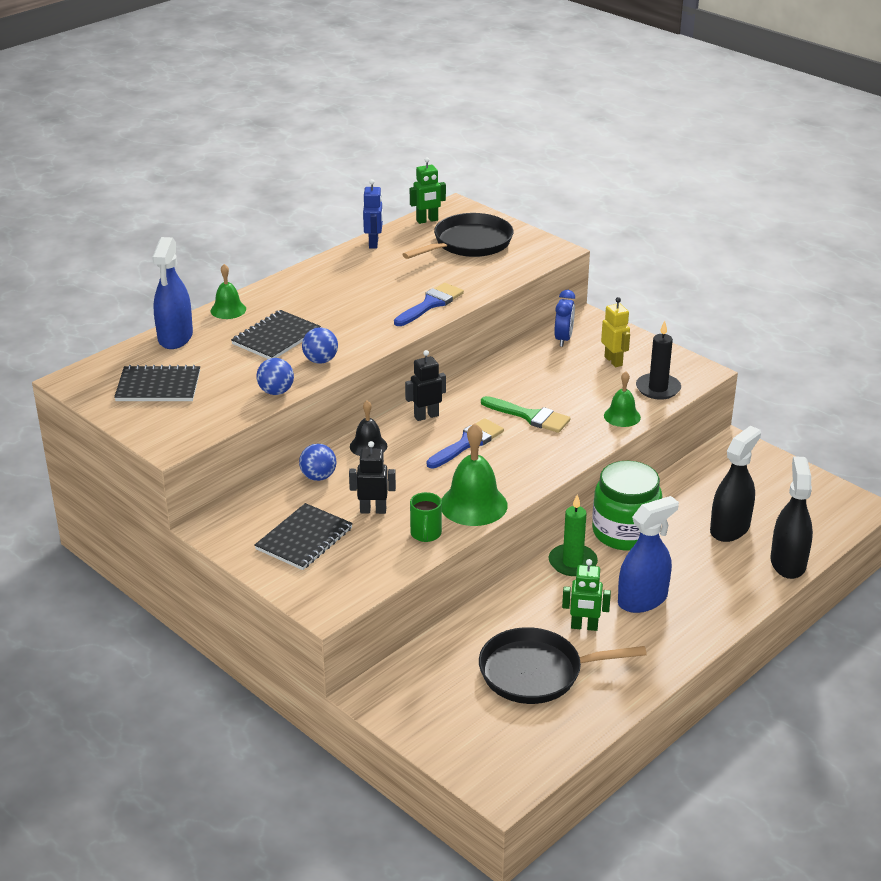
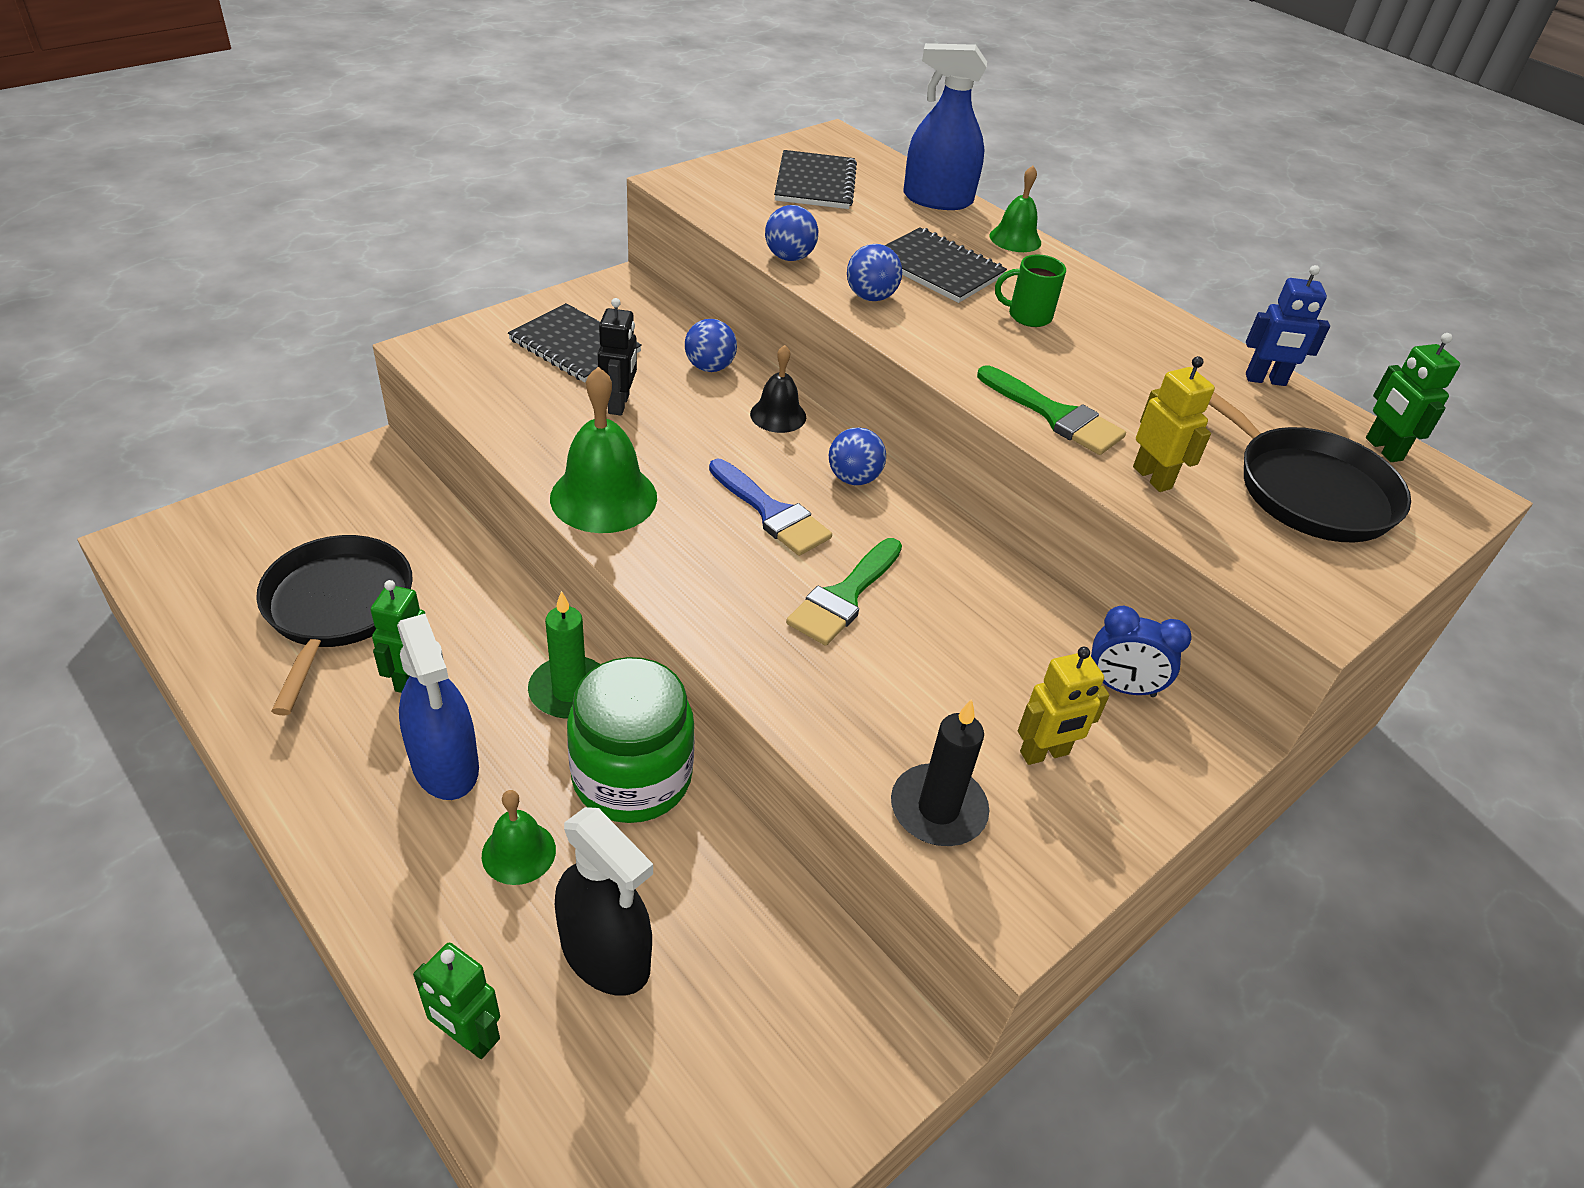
camera: 90 degrees right, 10 degrees up
(426, 416) = (853, 478): black robot -> blue ball
(426, 534) = (547, 443): green mug -> green mug (1028, 316)
(430, 304) = (1056, 416): blue brush -> green brush
(475, 281) = (1152, 477): none -> yellow robot
(622, 416) = (835, 727): green bell -> green bell (518, 852)
(788, 563) = (468, 1037): black spray bottle -> green robot

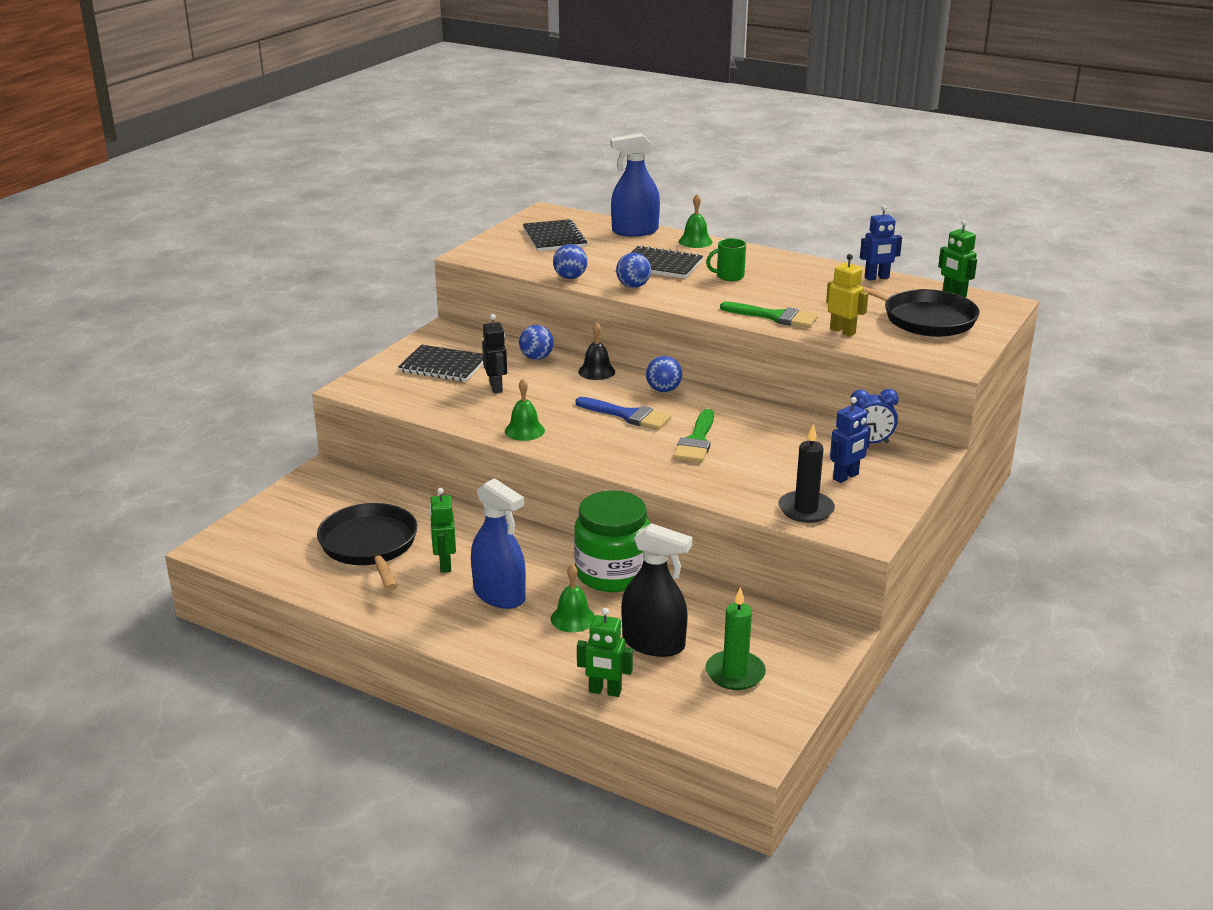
camera: 15 degrees left, 15 degrees down
(569, 691) = (546, 547): green candle -> green candle (735, 673)
(603, 497) = (524, 430): green bell -> green bell, size x0.59
(1044, 753) = (846, 477): yellow robot -> blue robot

